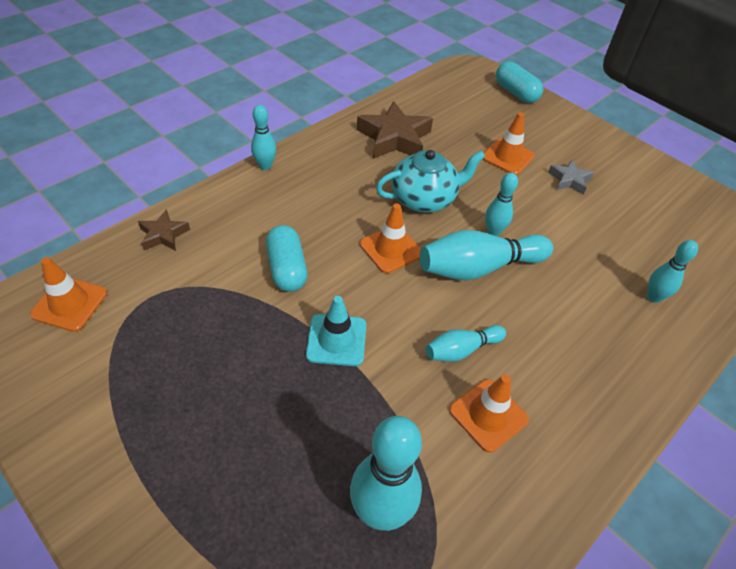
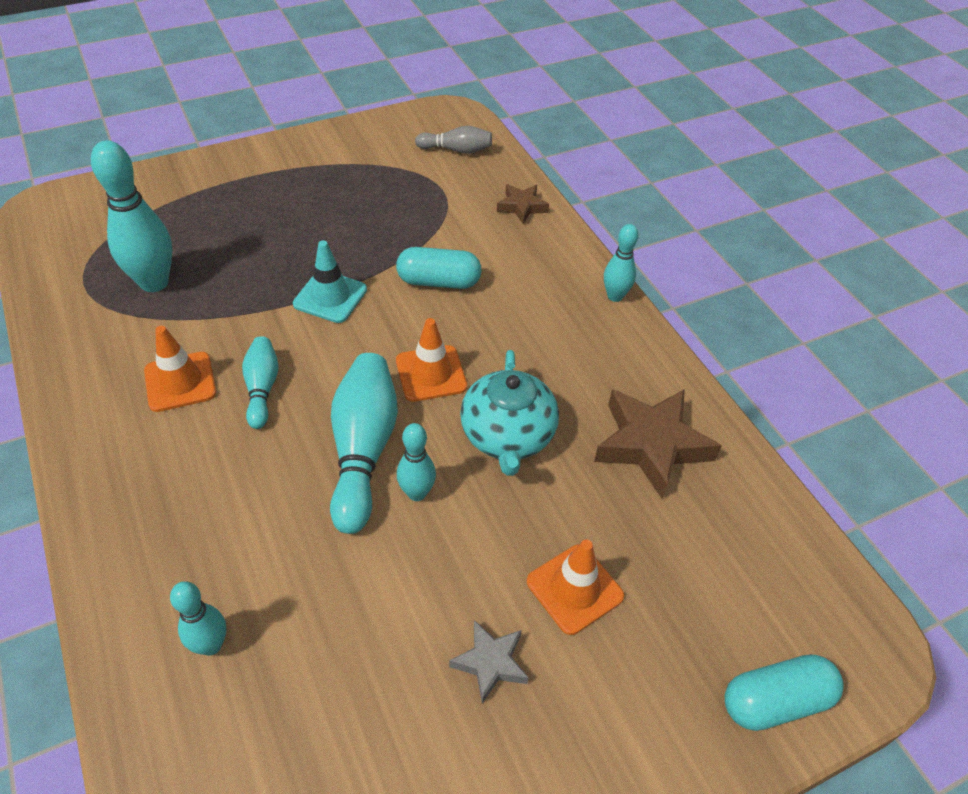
camera: 110 degrees right, 0 degrees up
(69, 304) = (456, 150): orange traffic cone -> grey bowling pin

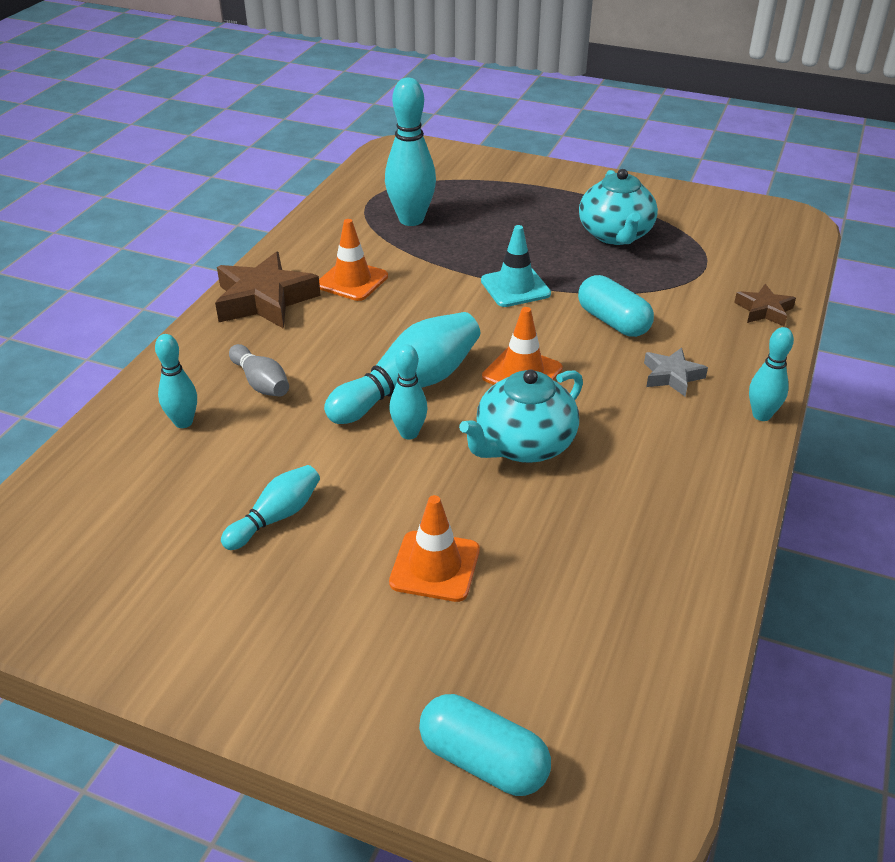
camera: 50 degrees right, 10 degrees down
(262, 388) = (395, 313): turquoise bowling pin -> turquoise bowling pin (276, 517)
(347, 198) = (615, 235): none -> turquoise teapot
(456, 150) = (759, 245): grey bowling pin -> grey bowling pin (261, 383)
(490, 663) = (316, 558): grey star -> grey star (672, 376)
(651, 445) = (637, 529): brown star -> brown star (265, 300)

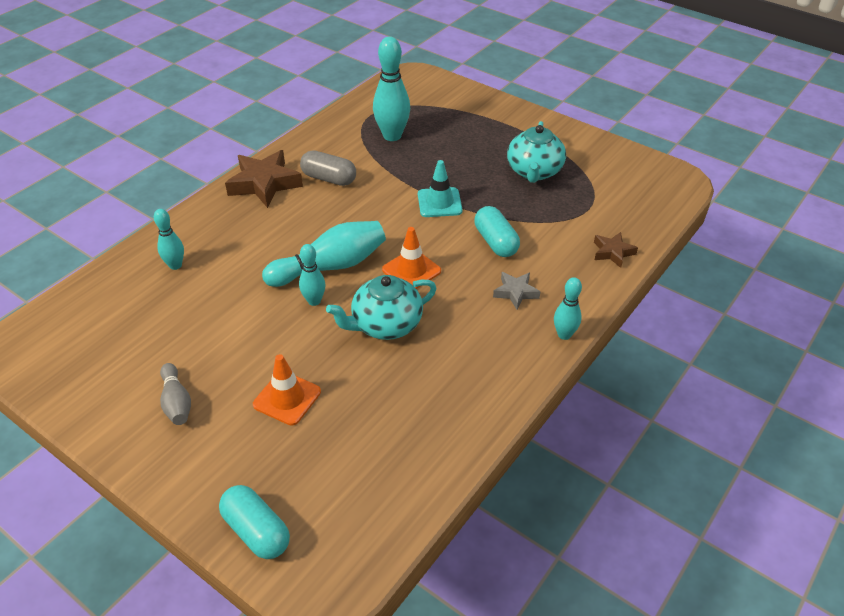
camera: 15 degrees right, 5 degrees up
(261, 383) = (235, 246): grey bowling pin -> grey bowling pin (176, 402)
(276, 517) = (204, 343): turquoise bowling pin -> none
(352, 281) = (329, 178): orange traffic cone -> grey capsule

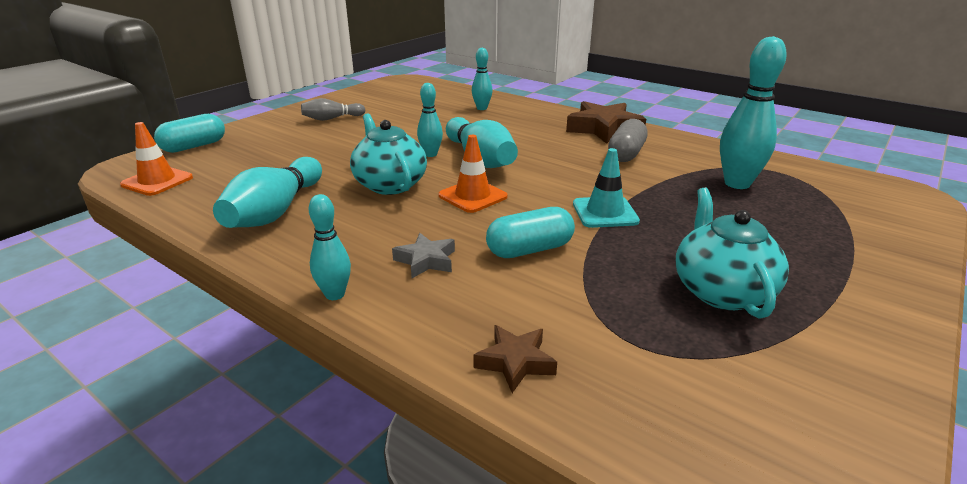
camera: 90 degrees right, 15 degrees down
(287, 398) = (315, 149): orange traffic cone -> orange traffic cone (157, 181)
(442, 397) = (275, 211): none -> turquoise bowling pin
(534, 172) = (721, 291): turquoise teapot -> turquoise teapot turned 75 degrees clockwise

